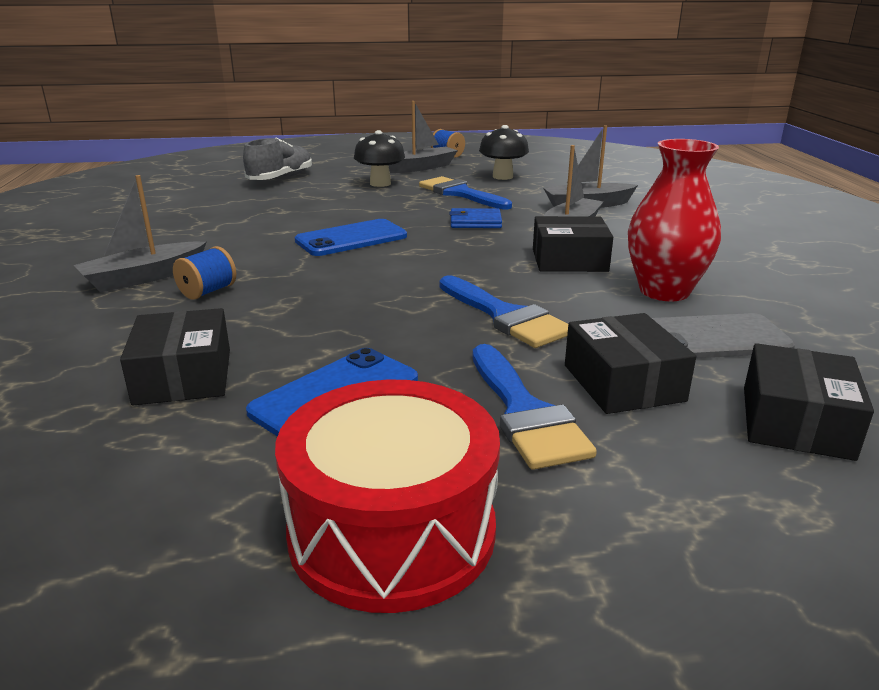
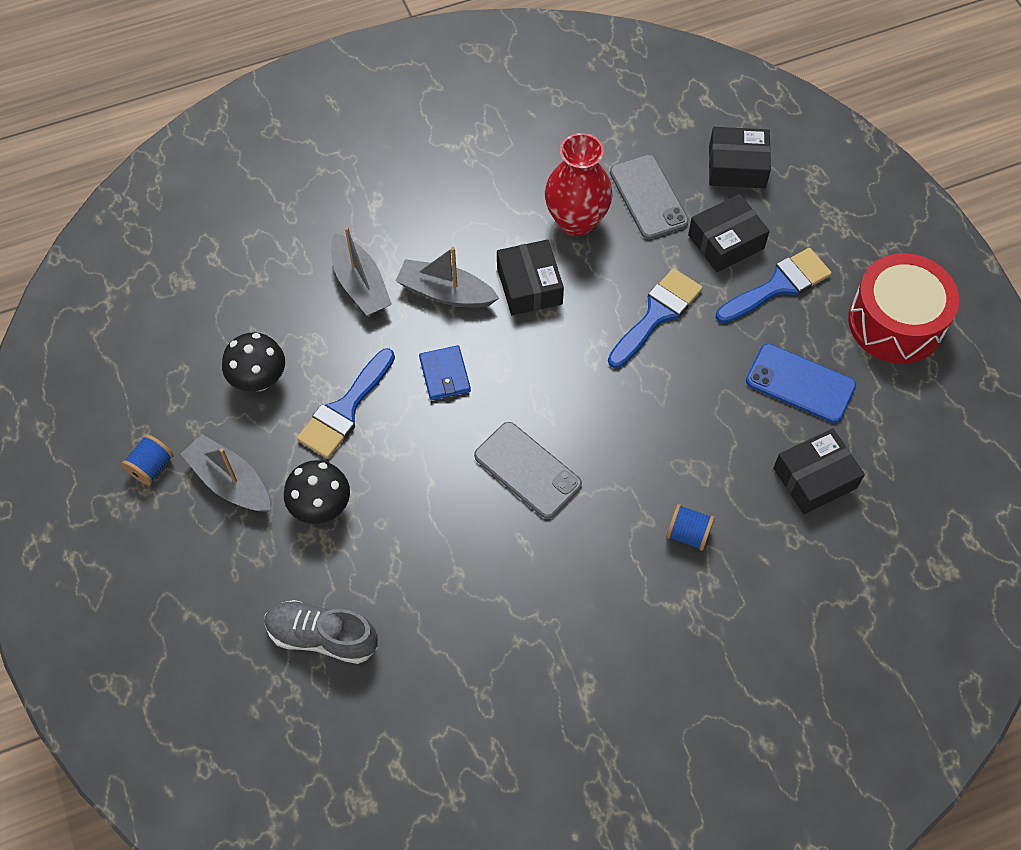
camera: 105 degrees left, 35 degrees up
(144, 277) = (679, 603): grey boat -> none
(351, 239) = (527, 470): blue phone -> grey phone

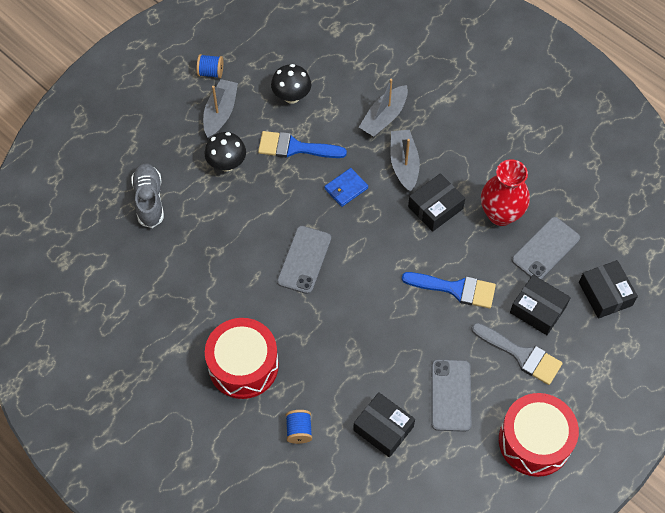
camera: 65 degrees right, 0 degrees up
(652, 612) = (243, 365): none -> red drum
(688, 534) = (305, 366): blue spool -> blue spool (299, 430)
(778, 286) = (521, 355): blue brush -> grey brush
(800, 383) = (450, 395): blue phone -> grey phone

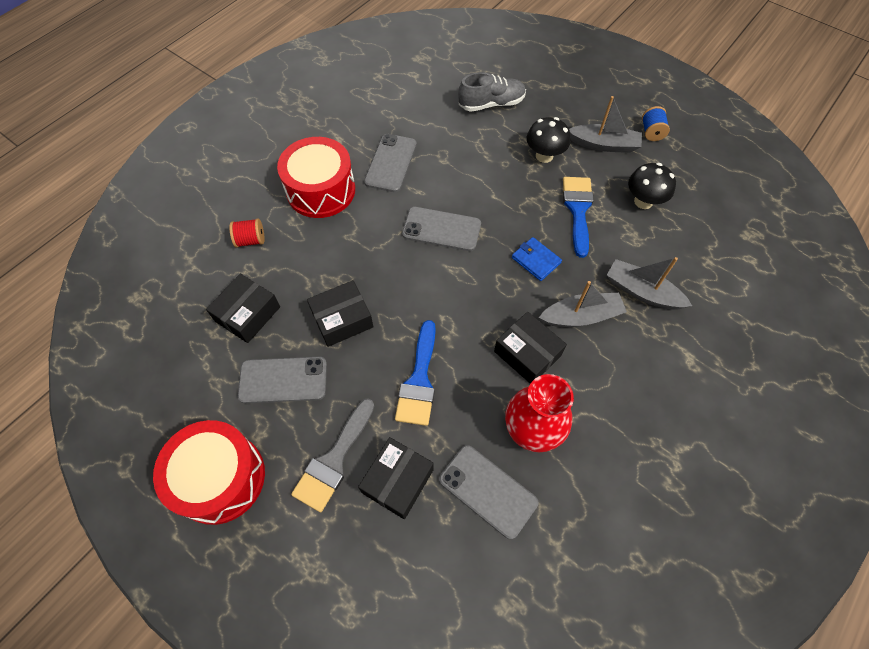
camera: 85 degrees right, 0 degrees up
(216, 299) = (391, 163): none -> grey phone
(299, 430) = (251, 240): blue spool -> red spool
(605, 294) = (427, 576): black box -> black box (342, 319)

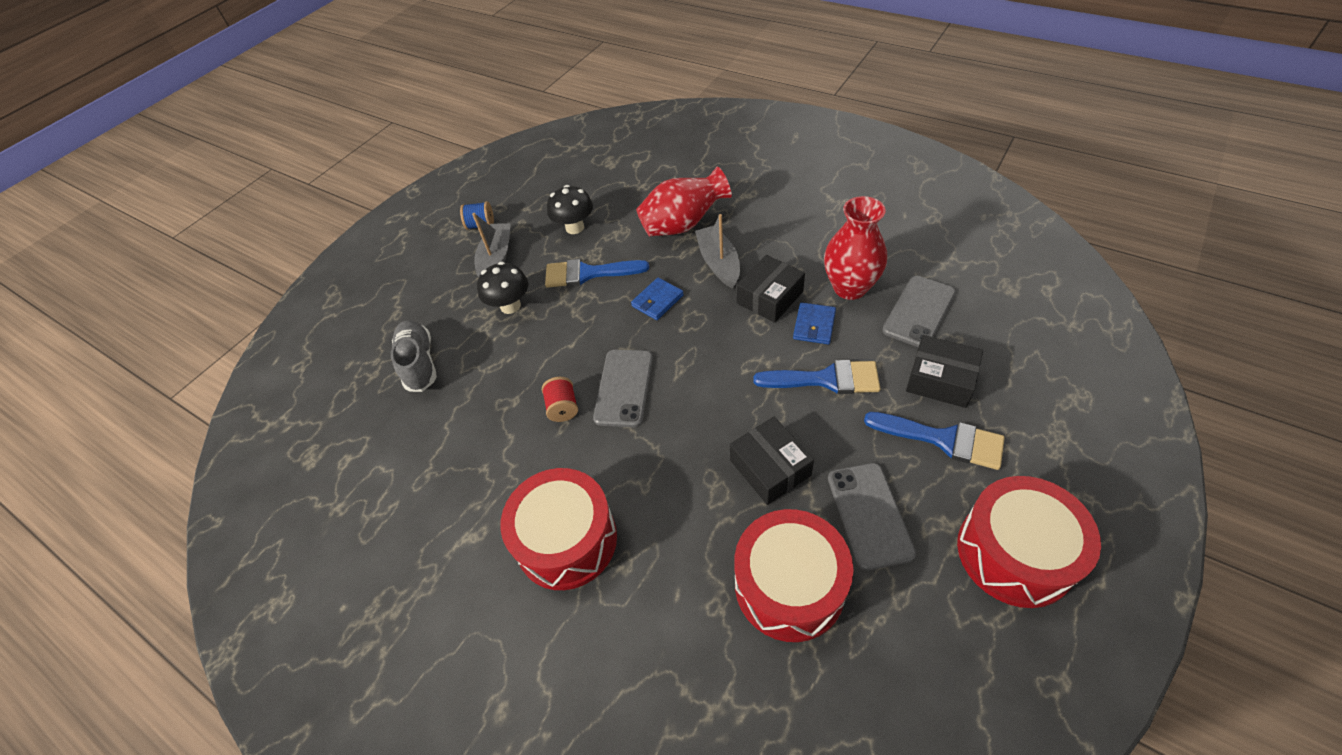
camera: 90 degrees left, 10 degrees down
(248, 314) = (789, 585): black box -> red drum
(251, 240) = (665, 618): red spool -> red spool (563, 408)
(334, 460) = (943, 439): grey brush -> blue brush
(391, 163) = (517, 460): grey phone -> none
(485, 385) = (814, 325): none -> blue wallet
(642, 292) = (683, 225): grey boat -> red vase

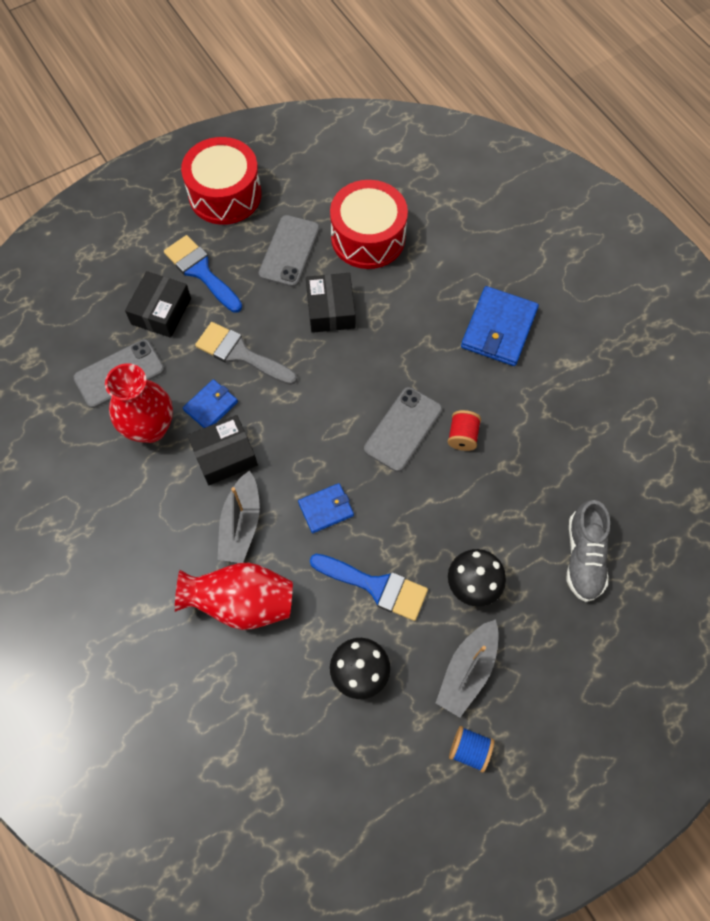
camera: 160 degrees left, 15 degrees up
(566, 540) = (498, 329): red drum -> blue wallet
(825, 379) = (241, 354): blue brush -> grey brush
(940, 380) = (161, 311): black box -> black box turned 60 degrees clockwise

